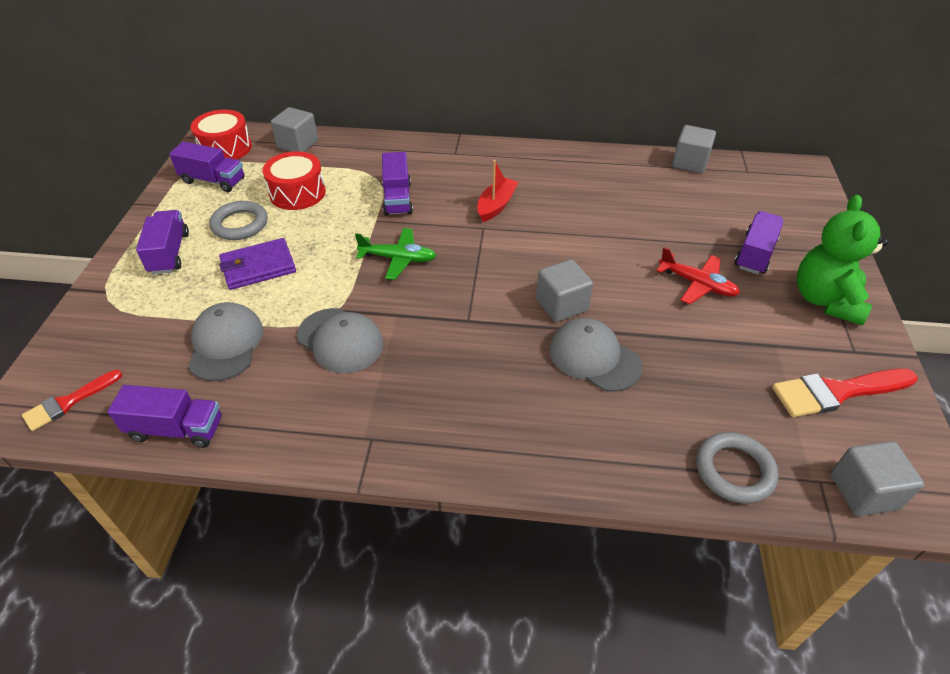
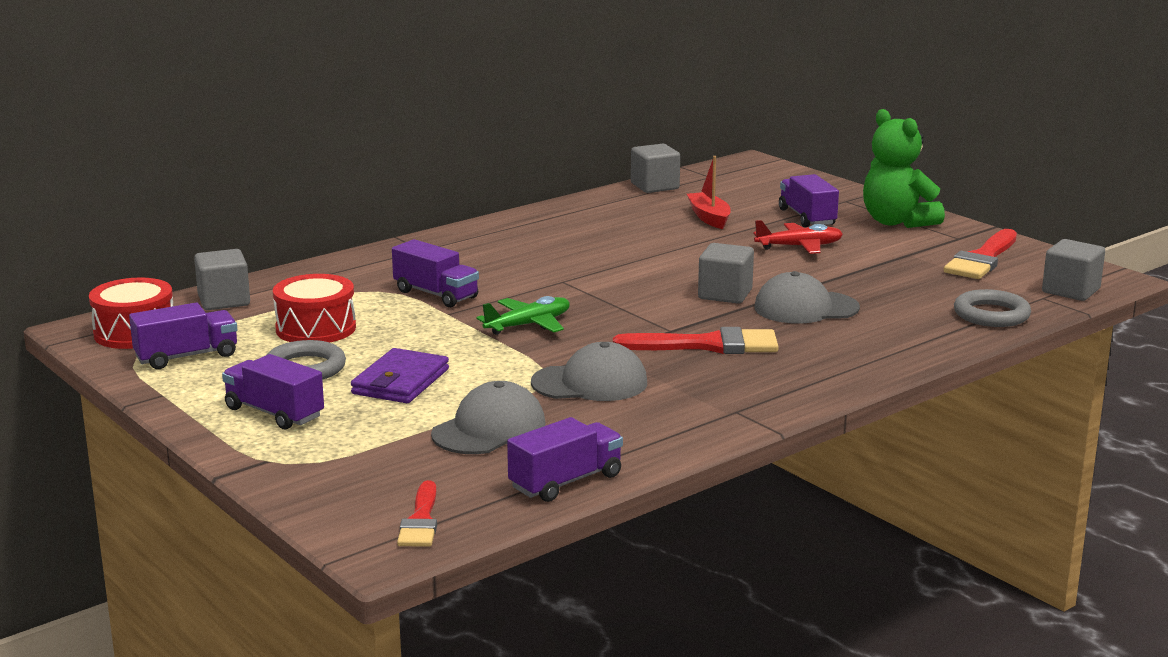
camera: 45 degrees left, 25 degrees down
(225, 344) = (489, 429): grey cap -> grey cap turned 90 degrees clockwise
(465, 352) = (707, 345): none -> red brush
(496, 205) = (543, 265): red boat -> red boat (709, 218)

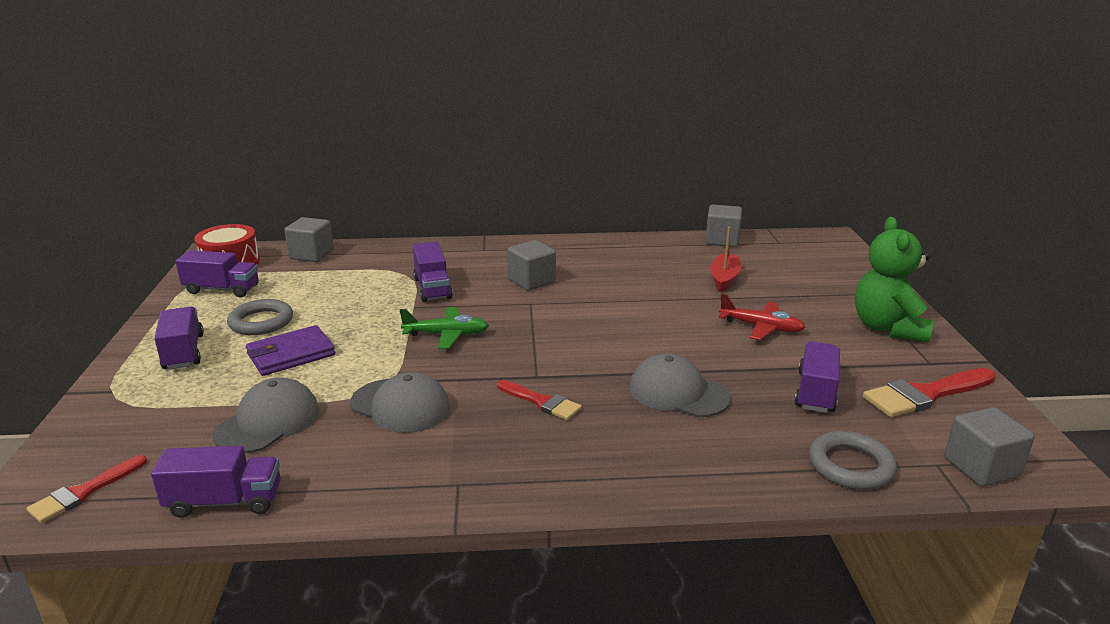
camera: 35 degrees right, 5 degrees up
(316, 328) = (321, 292): red drum -> none
(489, 429) = (268, 422): grey cap -> grey cap turned 45 degrees counterclockwise
(707, 345) = (541, 402): red brush -> red brush, size x0.62
(725, 294) = (631, 355): grey cube -> grey cube (532, 281)
(807, 217) = (808, 300): purple truck -> purple truck (815, 392)

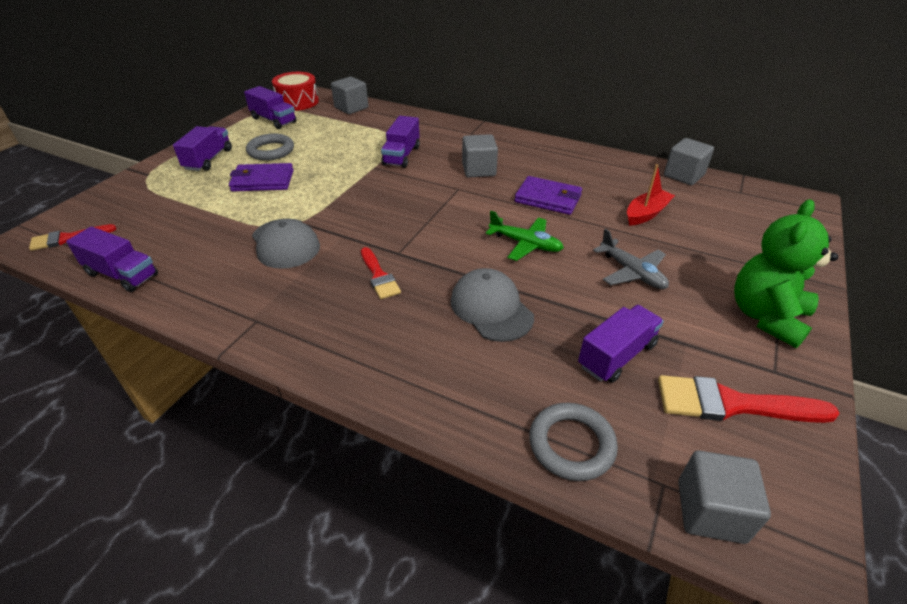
camera: 30 degrees right, 15 degrees up
(268, 422) = (200, 226): grey cap -> none
(447, 334) = (372, 197): green plane -> green plane (525, 244)
(627, 289) = (548, 198): none -> purple wallet
(761, 327) = (632, 272): red plane -> grey plane

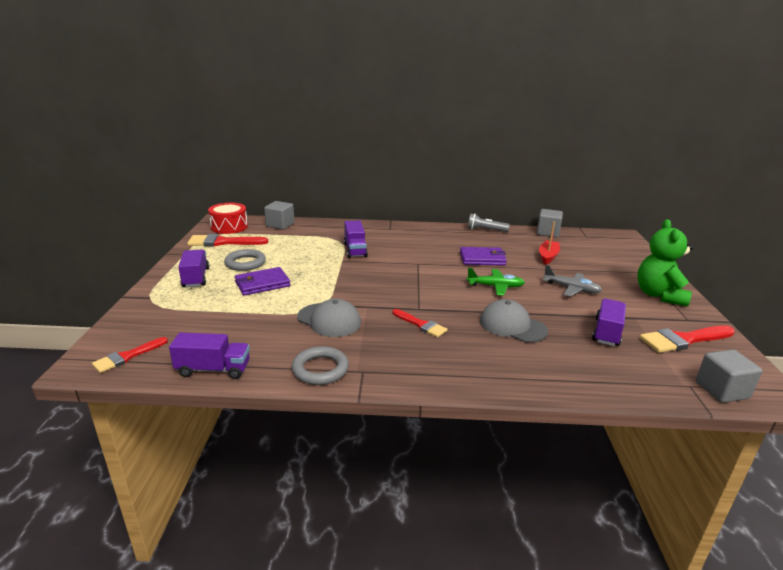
camera: 25 degrees left, 15 degrees down
(273, 120) = (223, 242): purple truck -> red brush
(479, 170) = (419, 250): grey cube -> none
(571, 444) = (628, 381): grey ring -> grey ring (320, 369)
(594, 156) = (485, 230): none -> grey flashlight

